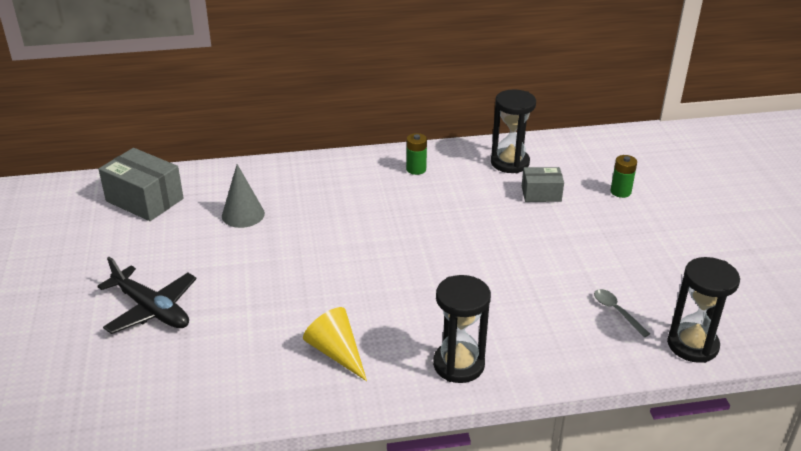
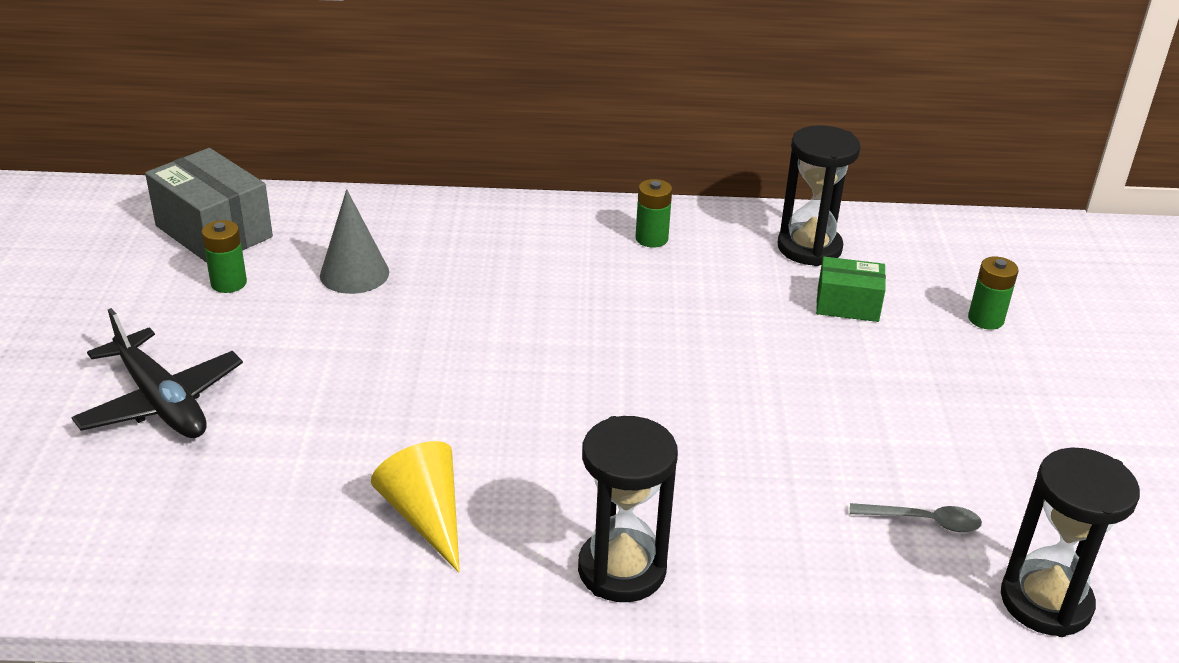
camera: 10 degrees right, 0 degrees up
(166, 231) = (229, 283): none -> green battery
(541, 194) = (847, 305): grey box -> green box
(616, 311) = (923, 521): grey spoon -> grey spoon turned 120 degrees clockwise

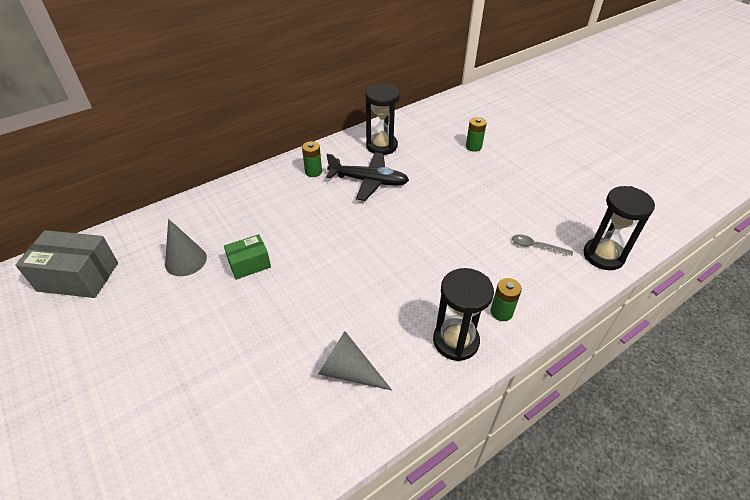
camera: 35 degrees left, 10 degrees up
(161, 401) = (144, 396): black plane -> black plane (368, 181)
(229, 283) = (117, 303): green battery -> green battery (501, 312)
(426, 516) = (349, 371): yellow cone -> grey cone
(847, 305) = (420, 165): green box -> green box (249, 264)
(923, 521) = (536, 246): grey spoon -> grey spoon turned 135 degrees counterclockwise

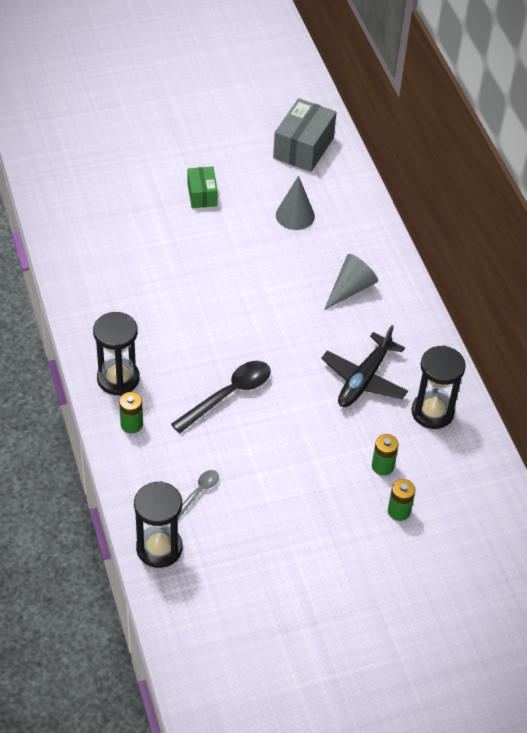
camera: 105 degrees right, 5 degrees up
(249, 264) = (271, 258): green box -> green box (202, 195)
(313, 172) = (400, 333): green battery -> green battery (382, 466)
(349, 371) = (124, 300): grey cone -> grey cone (350, 289)
(428, 253) = (228, 395): none -> black spoon

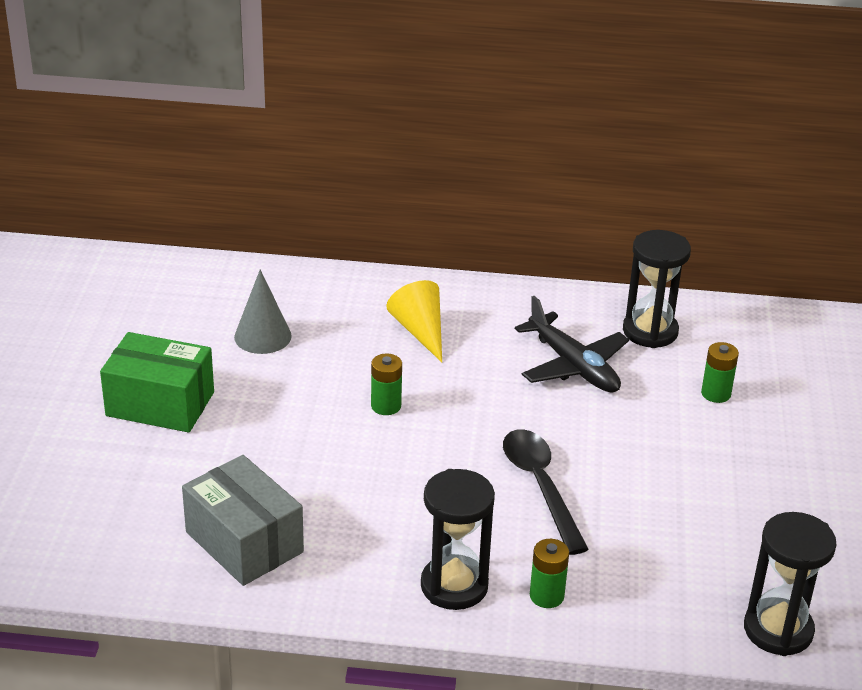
camera: 65 degrees left, 15 degrees down
(198, 493) = (696, 564): grey spoon -> none
(202, 195) = (160, 404): green box -> green box, size x1.67
(303, 148) = (148, 293): grey box -> grey box (244, 542)
(350, 289) = (420, 331): grey cone -> yellow cone
(399, 511) = (788, 402): green battery -> green battery (386, 406)

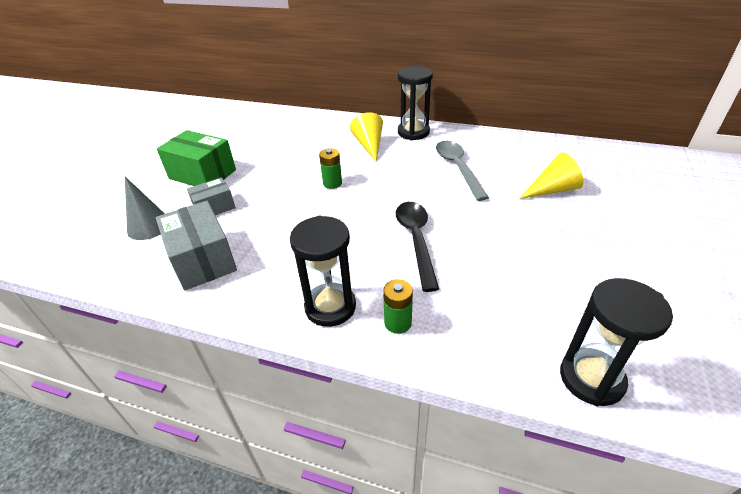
camera: 15 degrees right, 5 degrees up
(215, 460) = (214, 207): none -> grey box
(263, 336) = (279, 143): grey cone -> grey cone (149, 226)
(573, 365) = (458, 168): black plane -> grey spoon
(650, 331) = (512, 152): black hourglass -> black hourglass (413, 132)
(716, 394) = (552, 190): green battery -> yellow cone

